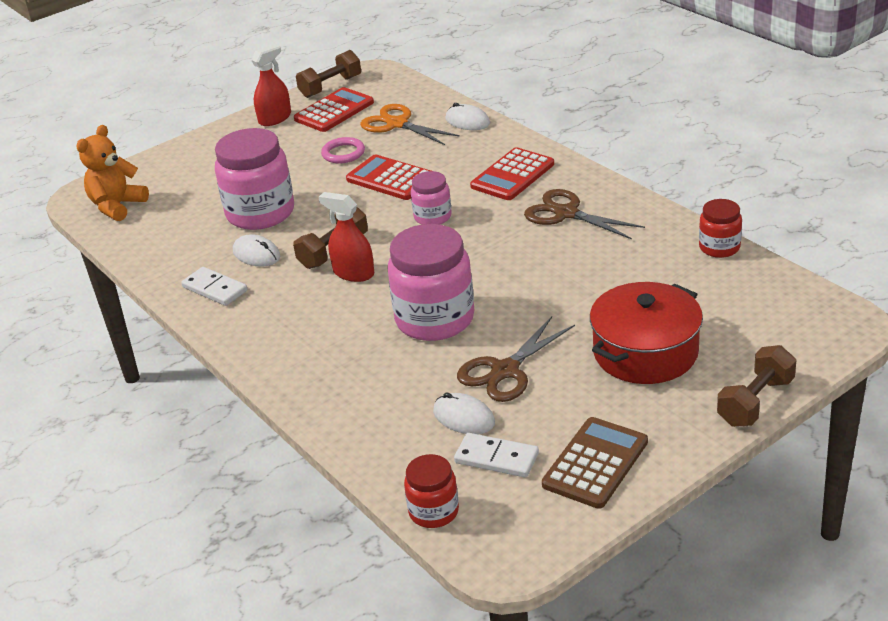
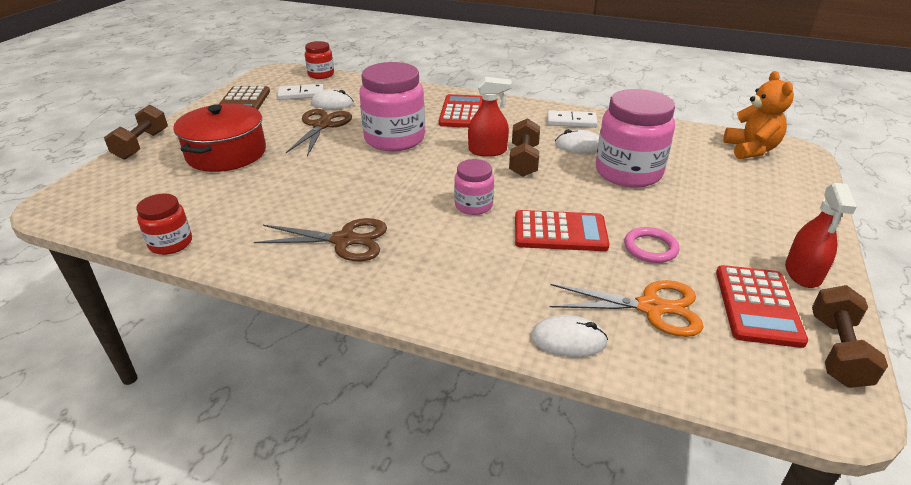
camera: 145 degrees right, 0 degrees up
(512, 175) = (435, 270): red calculator -> red calculator (462, 112)

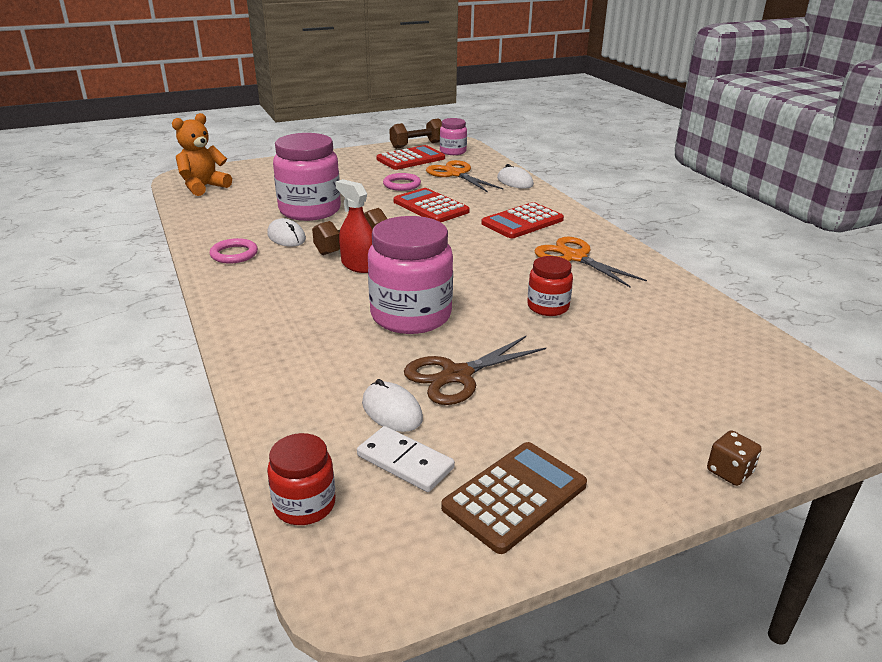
camera: 135 degrees left, 5 degrees down
(142, 145) = (729, 472): brown dumbbell -> brown dice
(171, 243) = (719, 311): red jar -> red jar (548, 307)
(226, 153) = (613, 390): red pot -> none
(344, 240) = (574, 257): brown scissors -> orange scissors
(462, 112) = (288, 311): red calculator -> red calculator (522, 222)
(473, 205) = (452, 238): pink jar -> pink jar (453, 151)
(571, 121) = (234, 254): white domino -> pink ring
(803, 273) = (362, 156): red spray bottle -> none

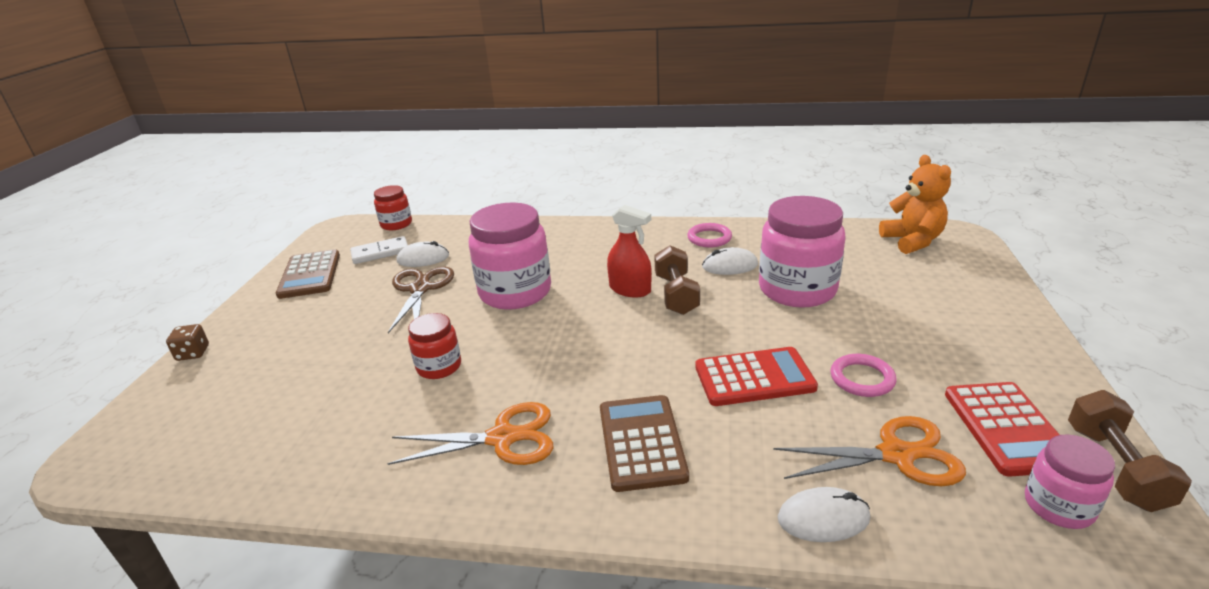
camera: 125 degrees right, 0 degrees up
(359, 265) = (630, 289): red spray bottle -> red spray bottle turned 45 degrees clockwise
(522, 222) = (641, 442): red calculator -> brown calculator

